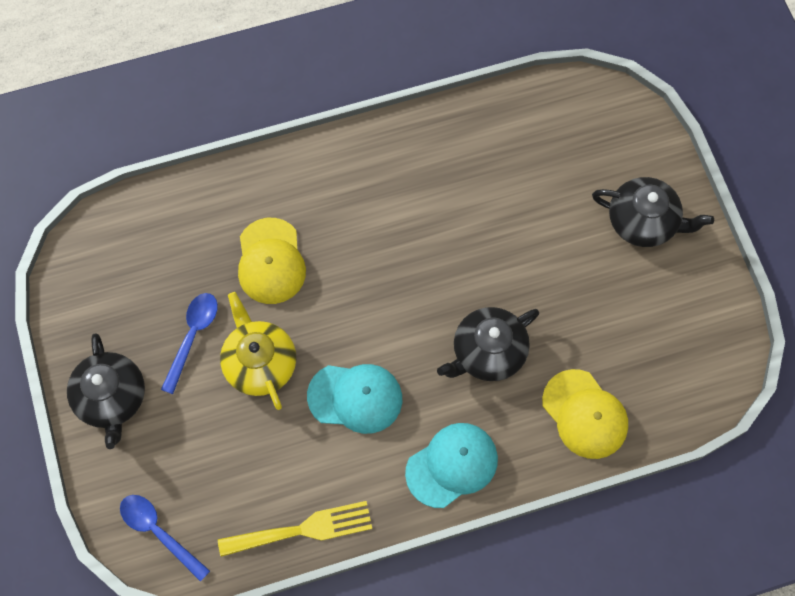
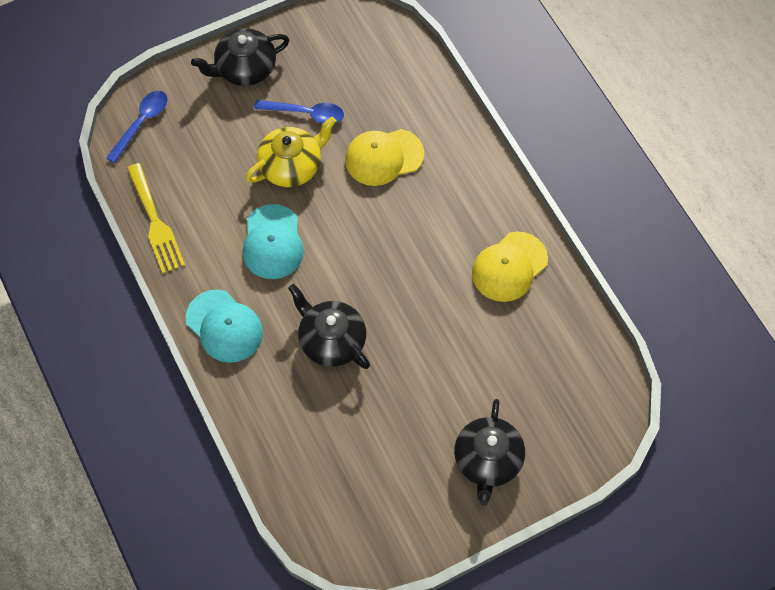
camera: 80 degrees right, 5 degrees down
(585, 414) = (286, 429): yellow cap -> yellow cap (509, 267)

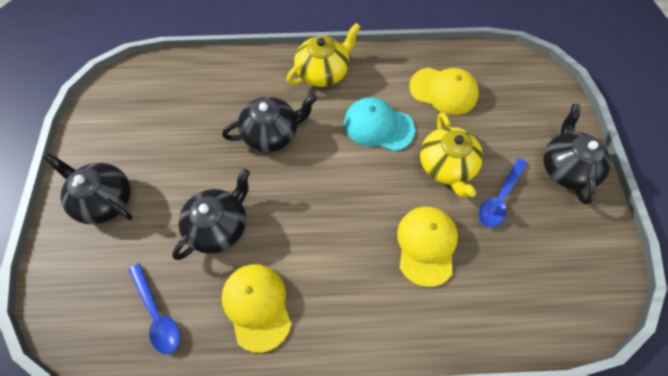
camera: 115 degrees right, 0 degrees up
(142, 123) = (528, 78): blue spoon -> blue spoon (157, 314)
(155, 223) = (431, 59): yellow fork -> none
(196, 196) = (443, 91): none -> yellow cap
(224, 326) = (323, 72): turquoise cap -> yellow teapot
(457, 336) = (219, 226): none -> black teapot

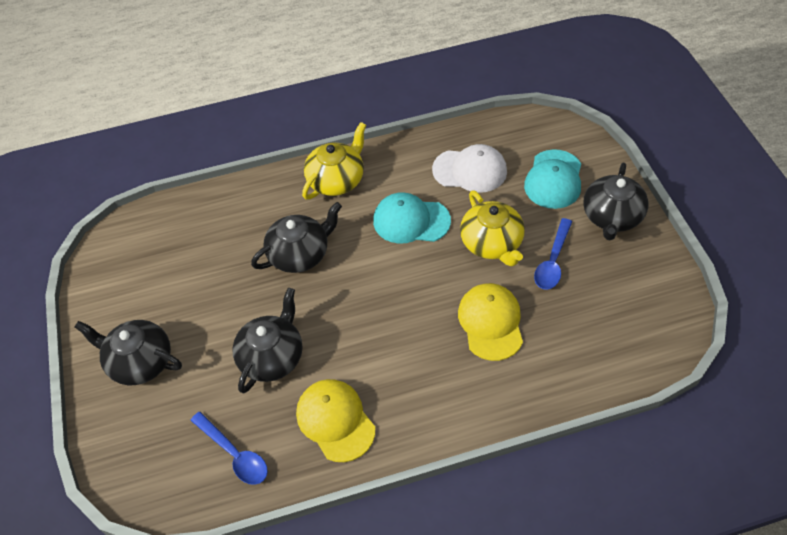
camera: 10 degrees left, 10 degrees down
(443, 91) = (470, 170): yellow cap -> white cap
(519, 118) = (554, 179): none -> turquoise cap
(566, 168) = (611, 217): black teapot -> black teapot turned 150 degrees counterclockwise

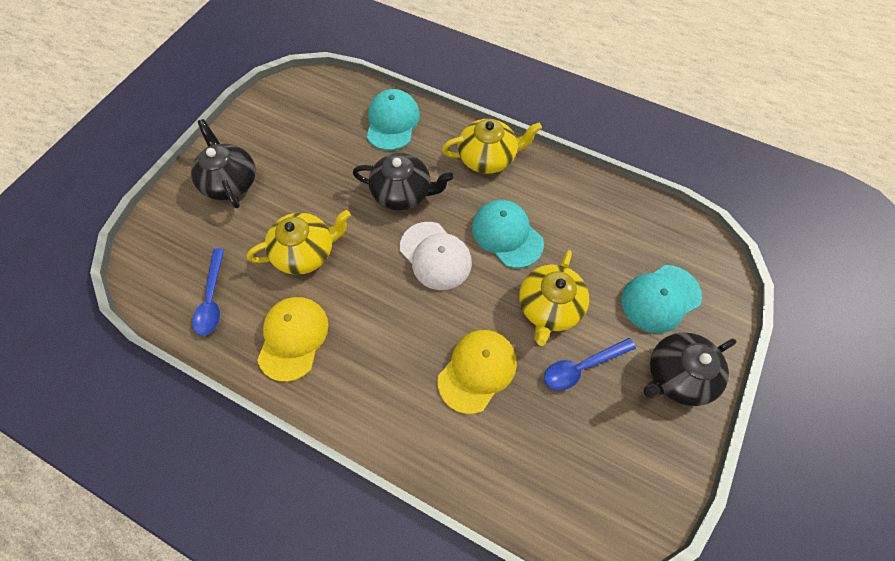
camera: 40 degrees right, 10 degrees up
(229, 211) = (392, 122): none -> turquoise cap
(272, 357) = (306, 252): black teapot -> yellow teapot
(470, 170) = (597, 232): white cap -> white cap (435, 255)

